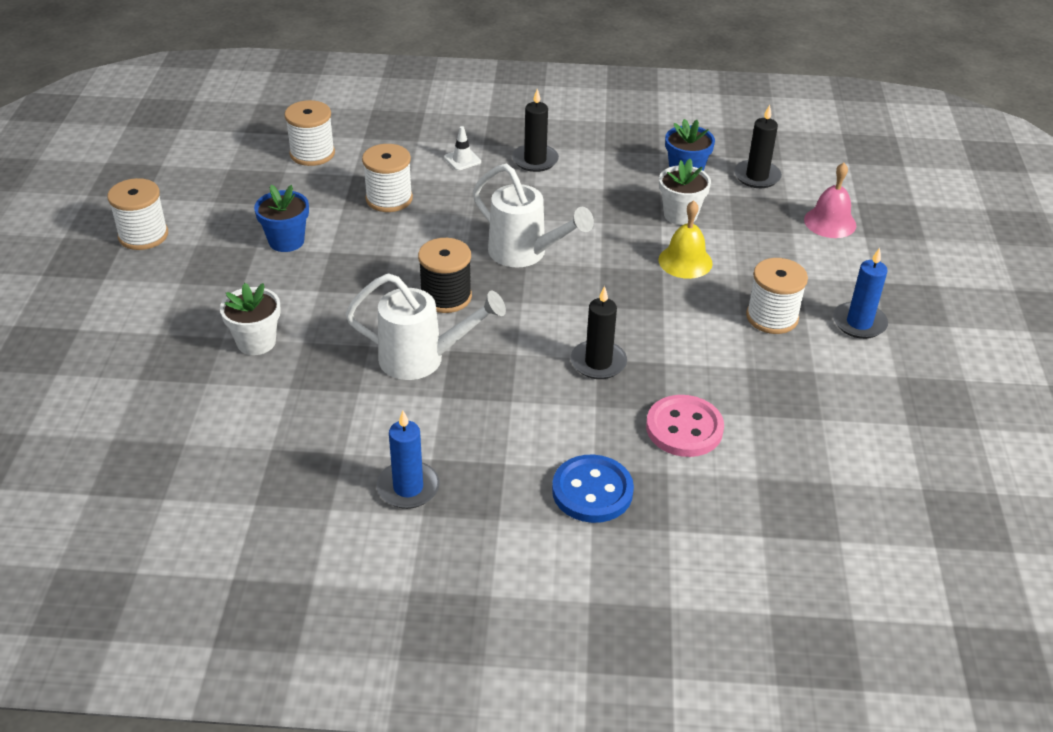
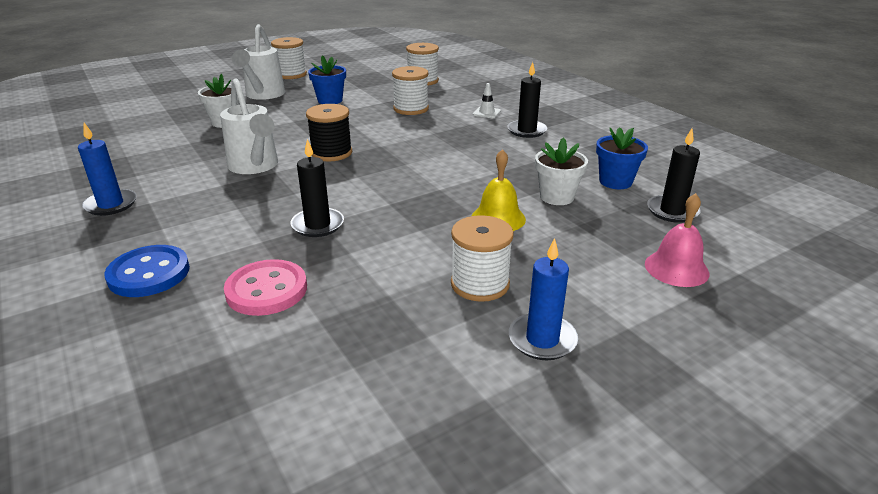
camera: 55 degrees right, 10 degrees down
(525, 254) = (414, 161): white watering can -> white watering can (263, 95)

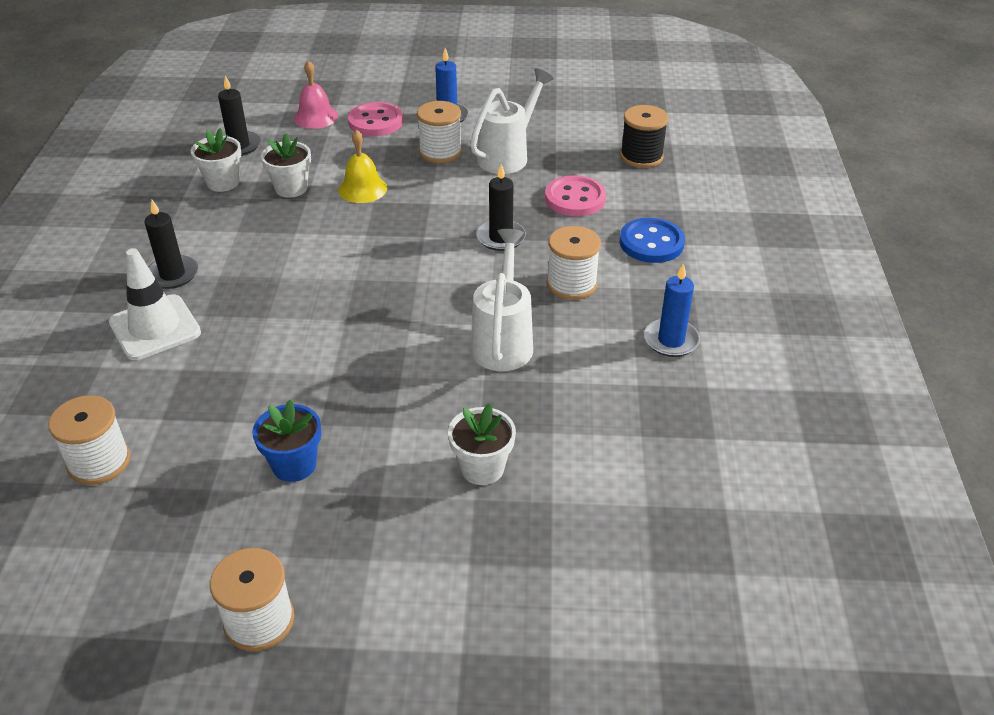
camera: 145 degrees left, 10 degrees up
(263, 95) = (373, 541): white watering can -> white watering can (508, 155)
(331, 153) = (407, 330): black spool -> black spool (641, 156)
(411, 109) = (222, 382): white spool -> white spool (571, 284)
(486, 113) = (155, 328): white traffic cone -> white traffic cone, size x2.13
(608, 291) = (375, 121): none -> pink button
(615, 182) = (223, 182): blue flower pot -> white flower pot

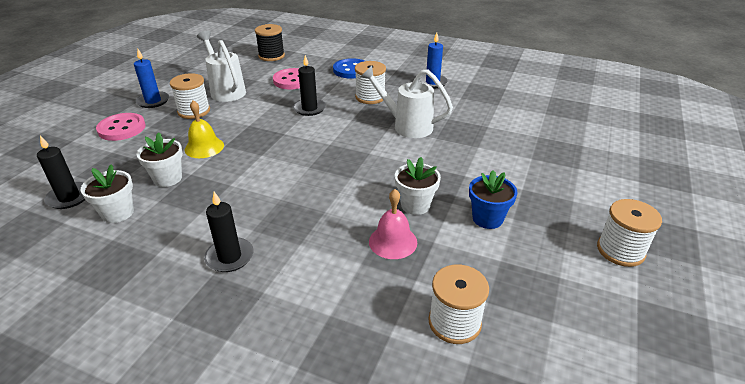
camera: 70 degrees left, 5 degrees down
(155, 328) = (298, 274): white traffic cone -> none
(315, 117) = (77, 153): pink bell -> pink bell (393, 241)
(482, 468) = (509, 151): white flower pot -> white flower pot (415, 205)

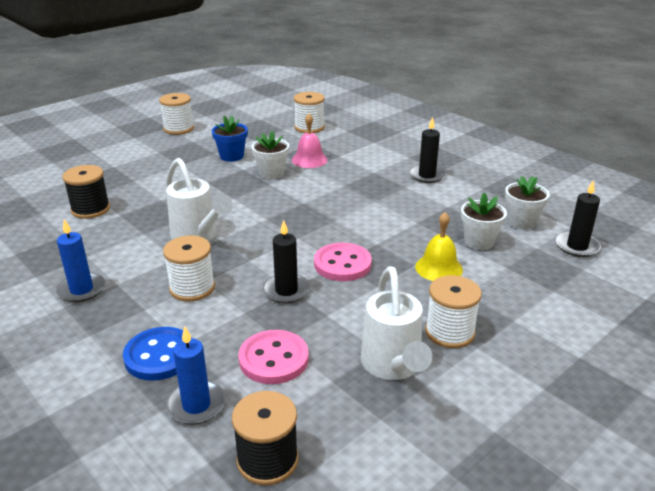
camera: 155 degrees left, 5 degrees down
(122, 128) = (553, 327): pink button -> pink button (342, 264)
(153, 101) = (519, 375): blue candle -> blue candle (196, 405)
(516, 124) = (90, 209): none -> black spool

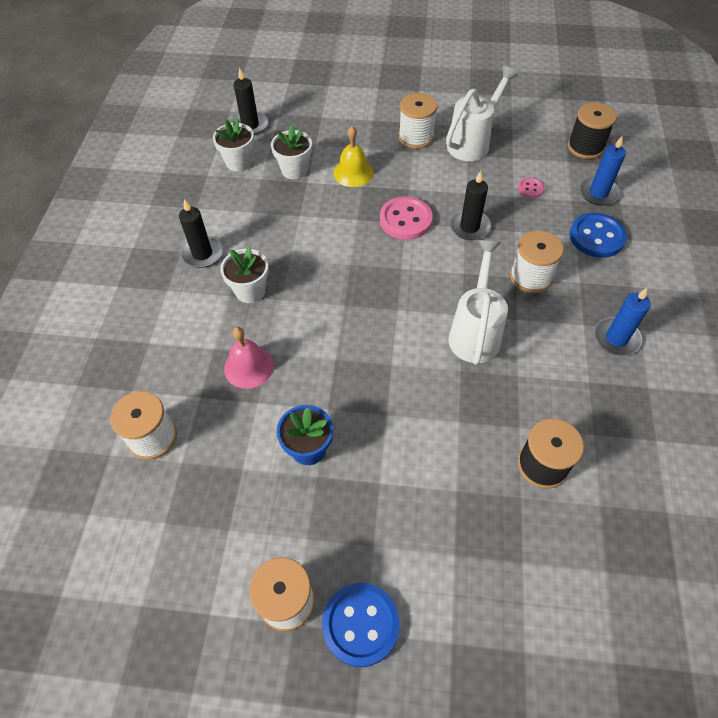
camera: 130 degrees left, 25 degrees up
(138, 138) = (360, 624): none -> blue button
(271, 173) = (312, 374): white flower pot -> white flower pot (250, 291)
(274, 359) = (530, 189): pink button -> pink button, size x0.50

